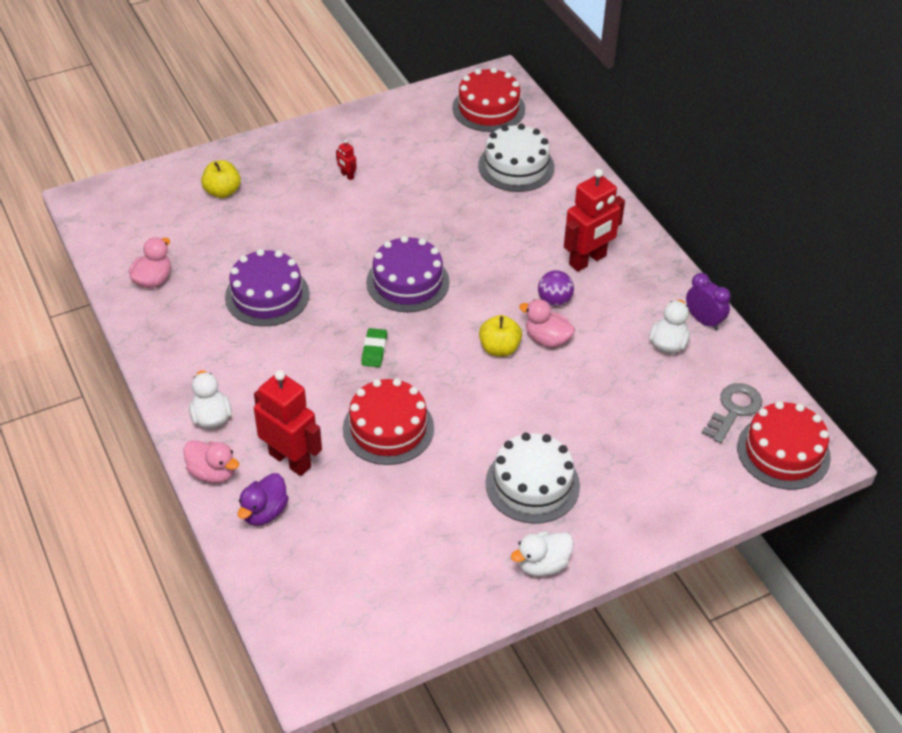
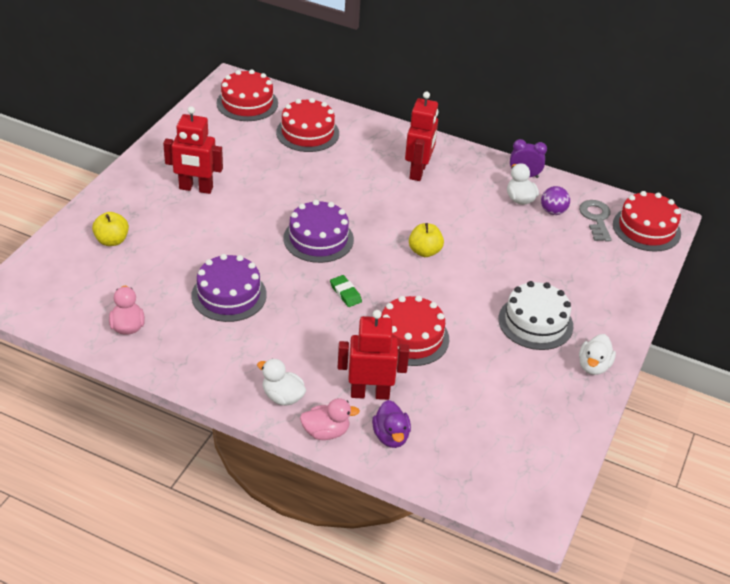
camera: 40 degrees left, 5 degrees down
(347, 175) = (196, 188): red robot -> red robot, size x2.46
(516, 166) = (307, 133): white cake -> red cake
(547, 339) = (447, 231): pink duck -> none
(554, 301) = (425, 205): purple ball -> purple ball (553, 211)

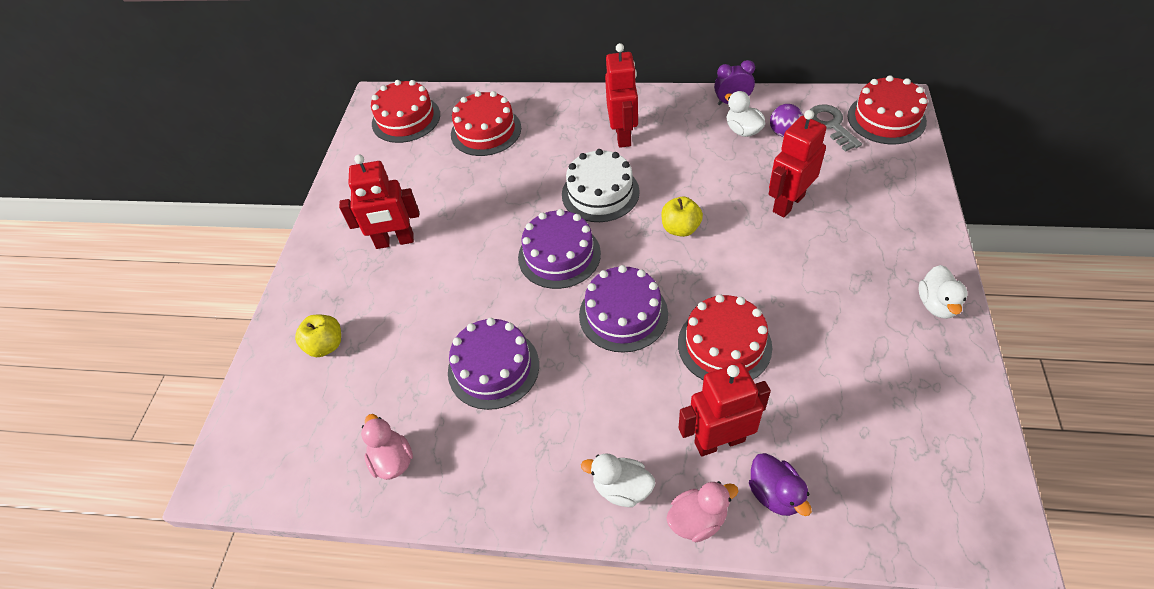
camera: 10 degrees left, 10 degrees up
(345, 293) = (623, 314): green eraser -> purple cake
(522, 262) = (788, 203): none -> red robot
(535, 322) = (844, 273): white cake -> white cake (600, 193)

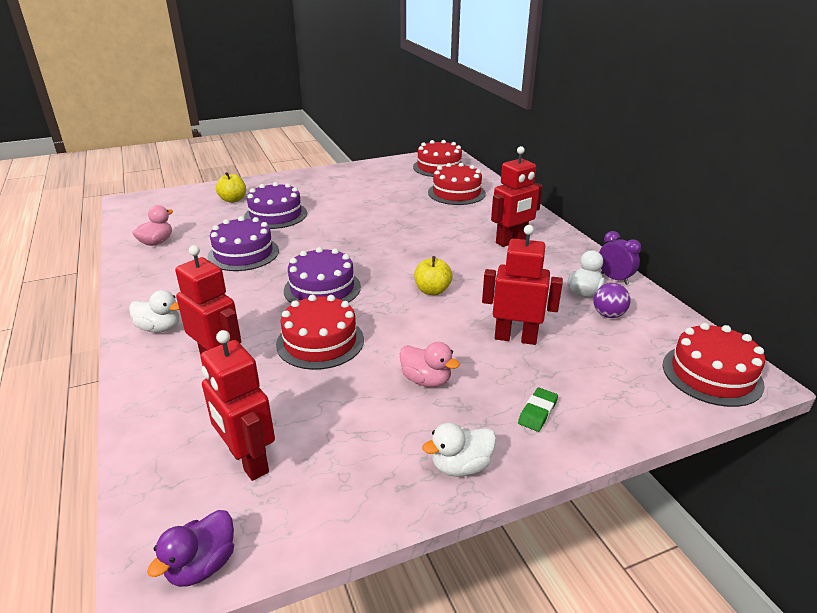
camera: 55 degrees right, 20 degrees down
(395, 241) = (329, 194): red robot -> red robot (248, 461)
(559, 255) = (361, 249): purple cake -> purple cake (275, 215)
(600, 193) = (438, 248): white cake -> none
(622, 488) = (160, 328): white duck -> white duck turned 120 degrees clockwise
(697, 520) = (140, 369): pink duck -> pink duck (426, 380)
(775, 494) = (176, 403): purple duck -> purple duck (202, 565)
(831, 125) = (654, 340): grey key -> none
(891, 233) = (537, 412): none -> green eraser

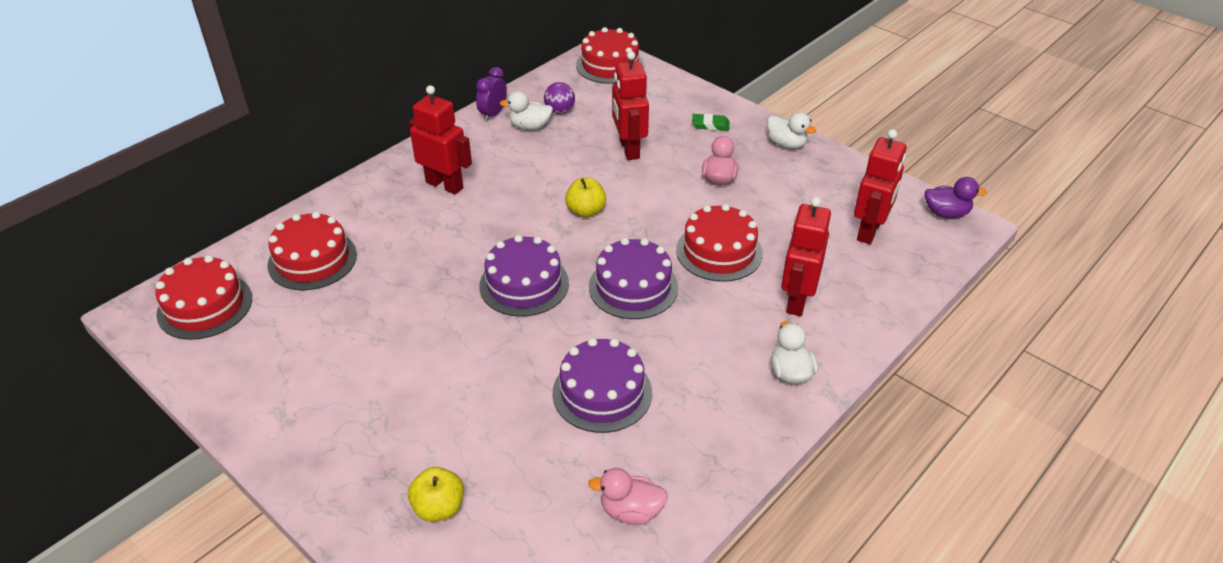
camera: 115 degrees left, 10 degrees up
(275, 215) = (471, 419): purple cake -> purple cake (524, 284)

